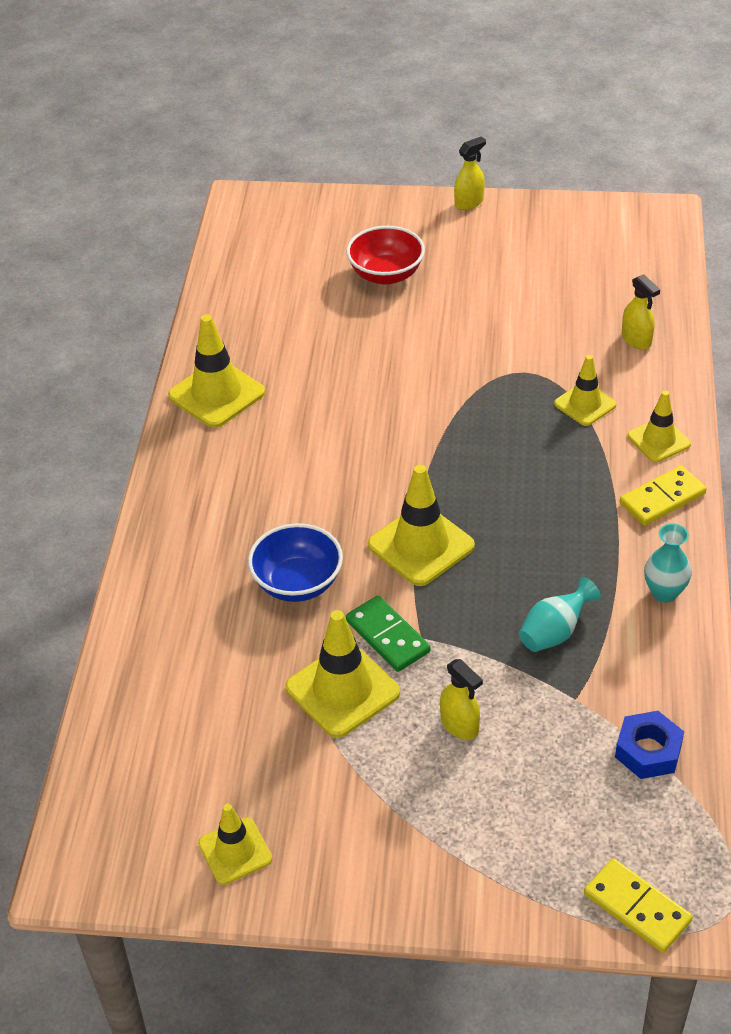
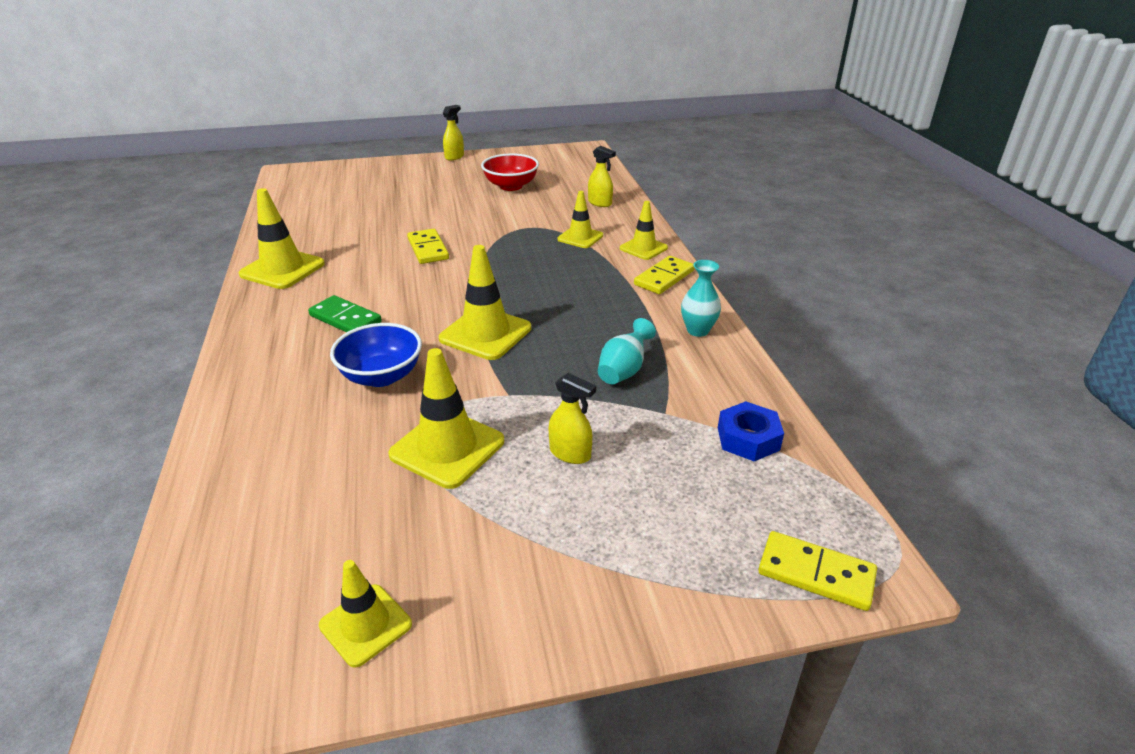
camera: 20 degrees left, 10 degrees down
(386, 274) = (406, 193): red bowl -> red bowl (511, 186)
(388, 636) = (478, 399): green domino -> green domino (345, 319)
(390, 390) = (428, 249): none -> yellow domino

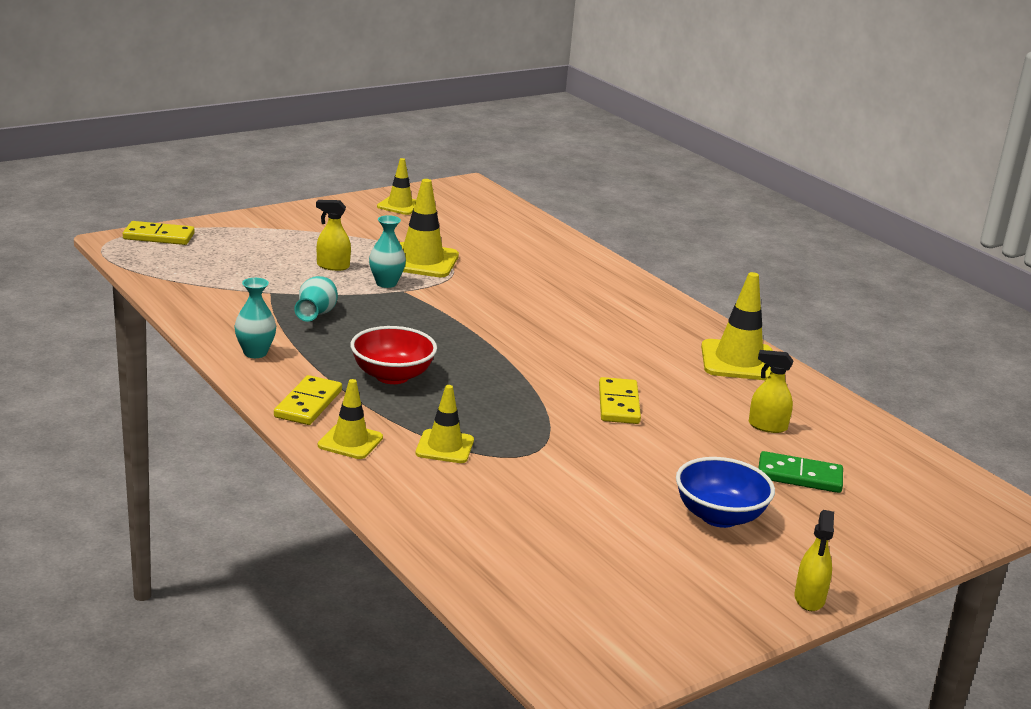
camera: 155 degrees right, 10 degrees down
(345, 319) = (604, 325): green domino -> green domino (799, 476)
(381, 376) = (516, 291): blue bowl -> blue bowl (719, 516)
(428, 249) = (619, 404): yellow domino -> yellow domino turned 45 degrees clockwise
(485, 333) = (462, 328): yellow traffic cone -> none
(511, 186) = (628, 533): red bowl -> red bowl (392, 376)
(520, 410) = (386, 283): none -> turquoise vase
(600, 203) = (456, 517): yellow spray bottle -> yellow spray bottle (767, 426)
(748, 439) = (201, 285): blue nut -> none

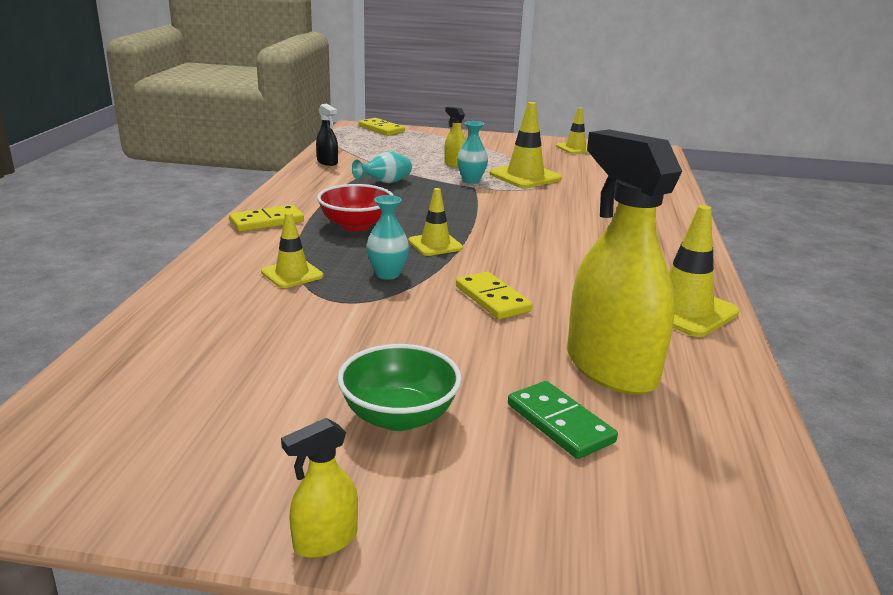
camera: 45 degrees right, 0 degrees up
(204, 307) = (327, 162): none -> black spray bottle
(255, 353) = (301, 189): turquoise vase -> turquoise vase (387, 274)
(350, 442) = (240, 249): yellow traffic cone -> yellow traffic cone (435, 245)
(619, 404) = (492, 299): yellow domino -> yellow domino turned 75 degrees counterclockwise
(719, 516) = (399, 416): blue bowl -> green bowl
(767, 426) = (610, 368): yellow spray bottle -> yellow spray bottle, size x2.31

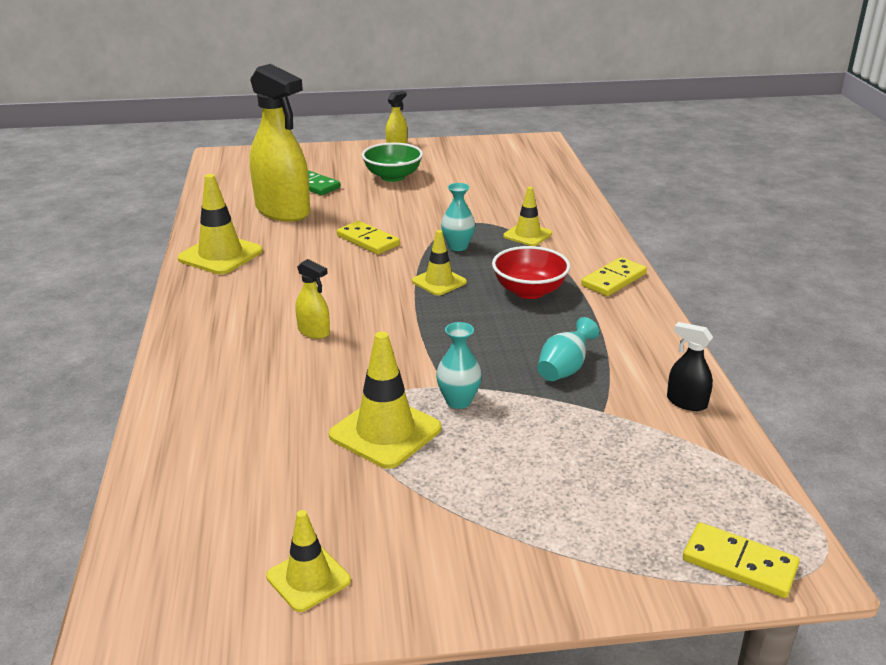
camera: 165 degrees right, 5 degrees up
(454, 164) = (506, 443): yellow spray bottle -> yellow spray bottle (314, 332)

